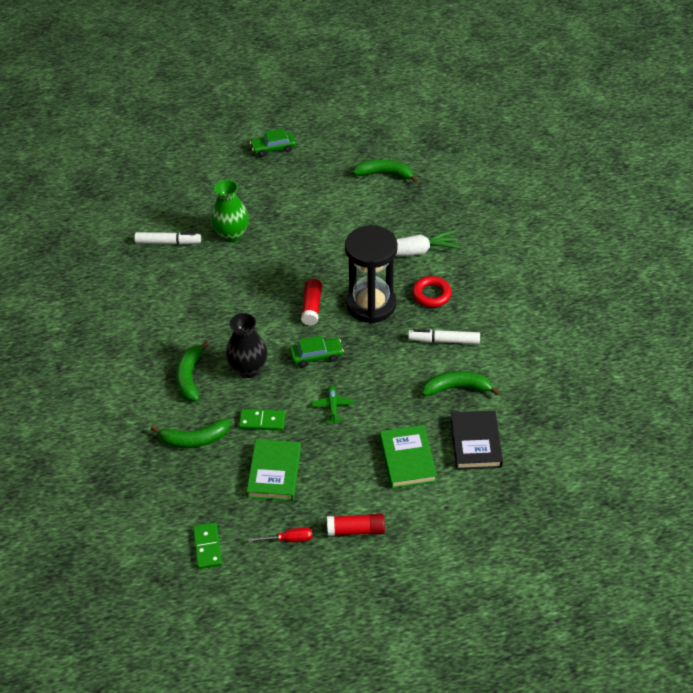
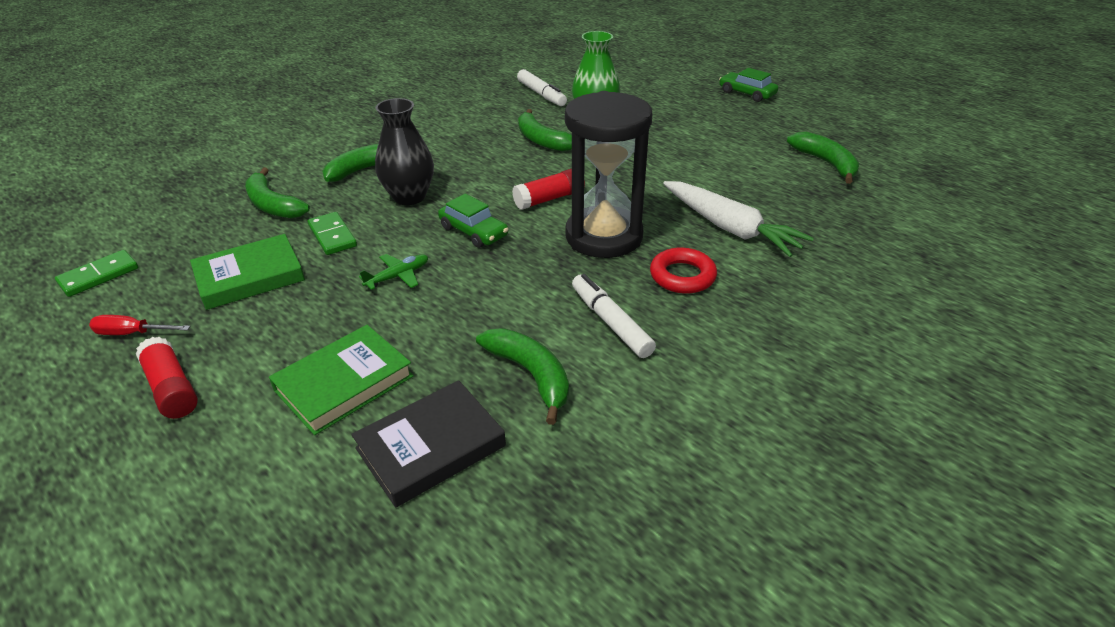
camera: 55 degrees right, 10 degrees down
(236, 275) = (542, 140): none -> green banana
(289, 539) = (132, 333): red screwdriver -> red screwdriver turned 135 degrees clockwise

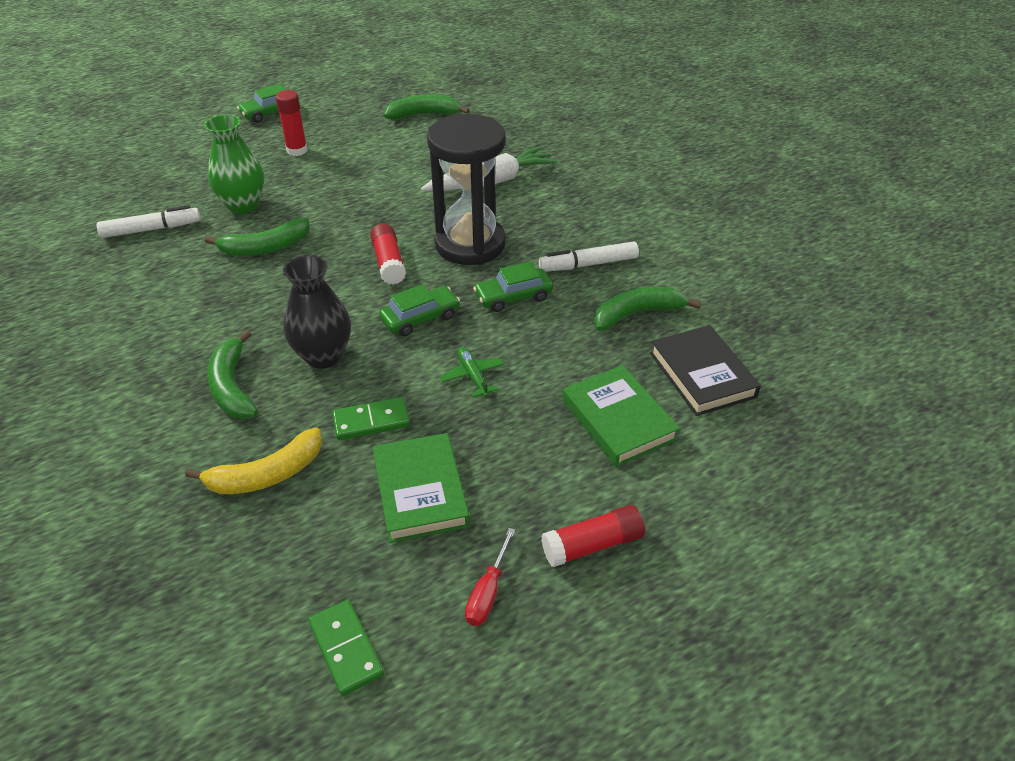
camera: 75 degrees left, 5 degrees up
(273, 205) = (267, 475): green banana -> yellow banana
(527, 279) = (513, 297): none -> green car
(682, 276) = (544, 219): red ring -> none
(696, 118) = (297, 150): none -> red glue stick

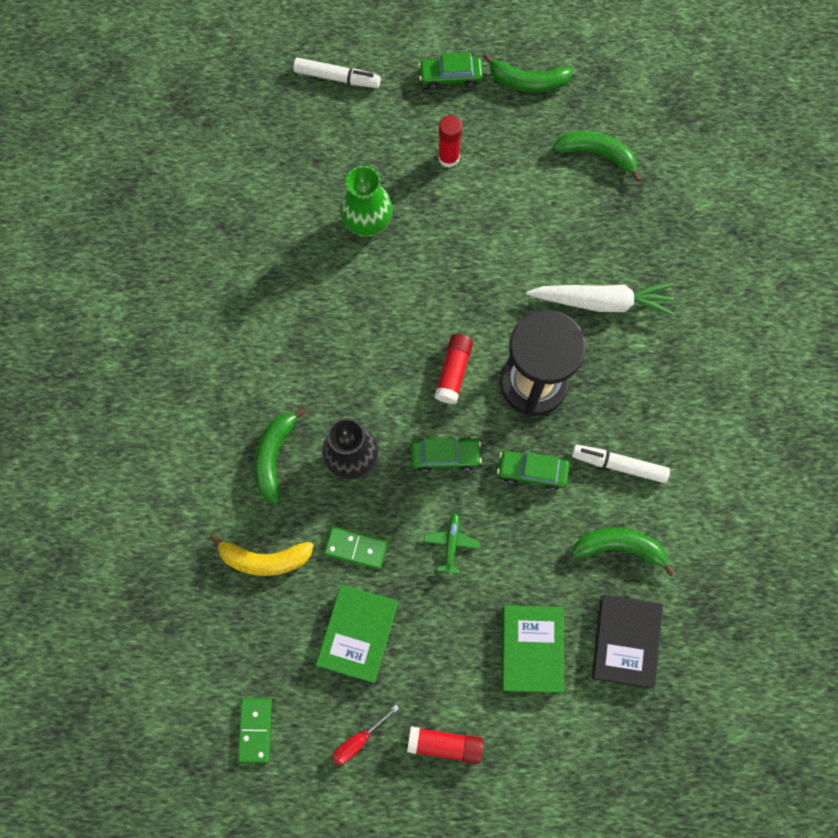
camera: 30 degrees right, 30 degrees up
(151, 229) = (280, 220): white marker -> white marker (337, 78)
(265, 248) = (362, 296): green banana -> green banana (527, 82)

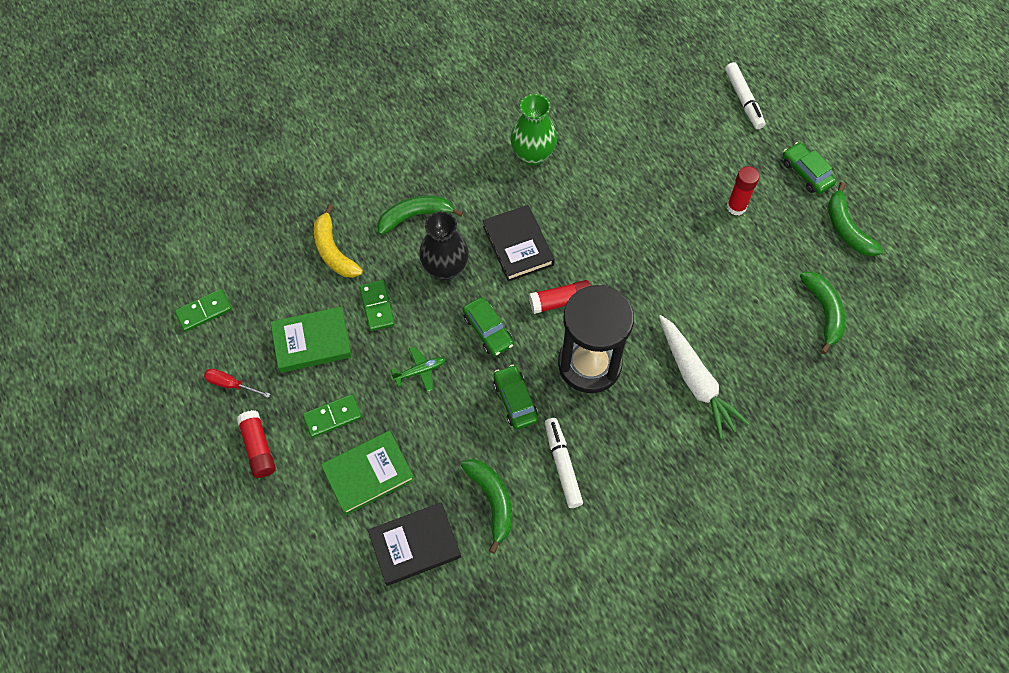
camera: 60 degrees right, 10 degrees down
(367, 223) = (640, 181): green vase -> green vase (533, 155)
(369, 376) = (518, 245): none -> black book
(452, 654) = (332, 417): none -> green domino

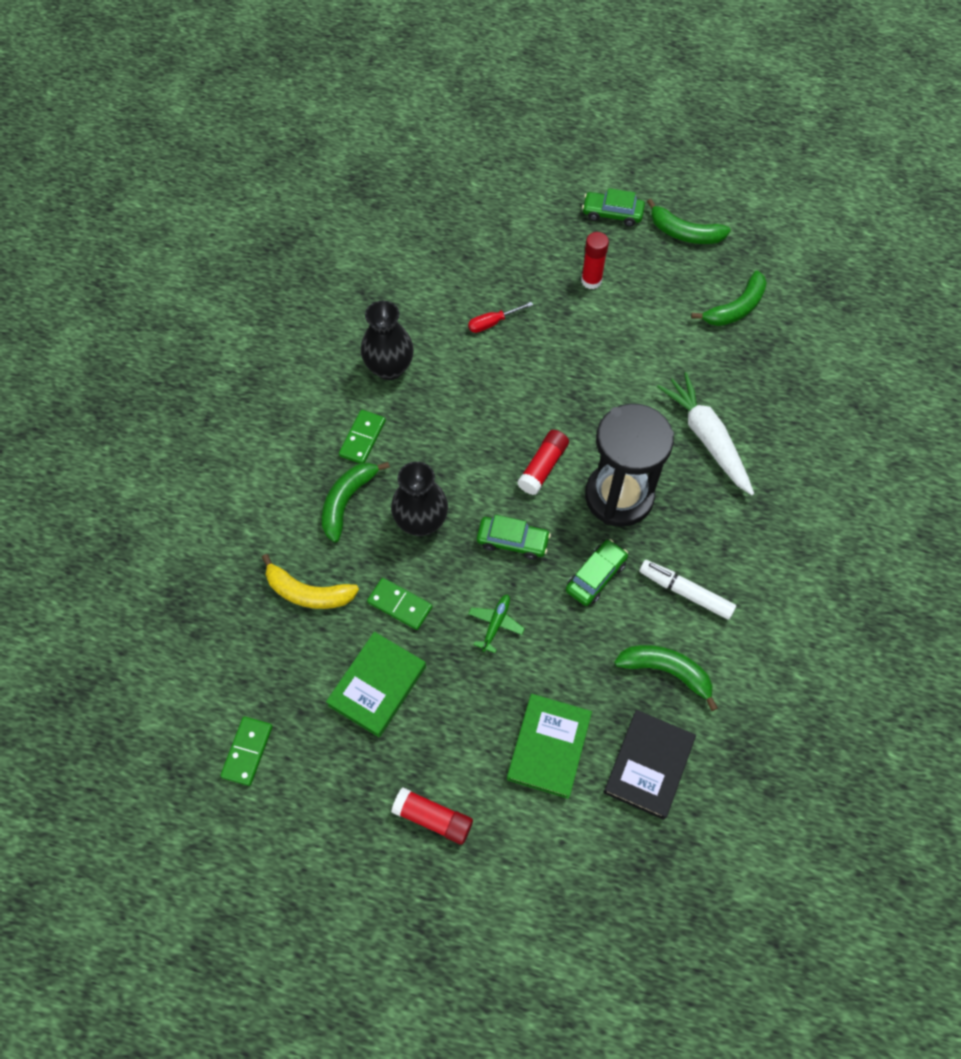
camera: 45 degrees left, 0 degrees up
(231, 384) = (346, 790): red screwdriver -> red screwdriver (492, 323)
(332, 417) = (466, 730): green domino -> green domino (362, 438)
(515, 400) = (596, 576): green car -> green car turned 105 degrees clockwise
(518, 245) = (460, 452): black book -> none
(533, 155) = (389, 368): green vase -> black vase
(695, 381) = (707, 438): white carrot -> white carrot turned 135 degrees counterclockwise
(743, 100) = (506, 193): white marker -> none
(824, 312) = (735, 308): green banana -> green banana turned 105 degrees clockwise

